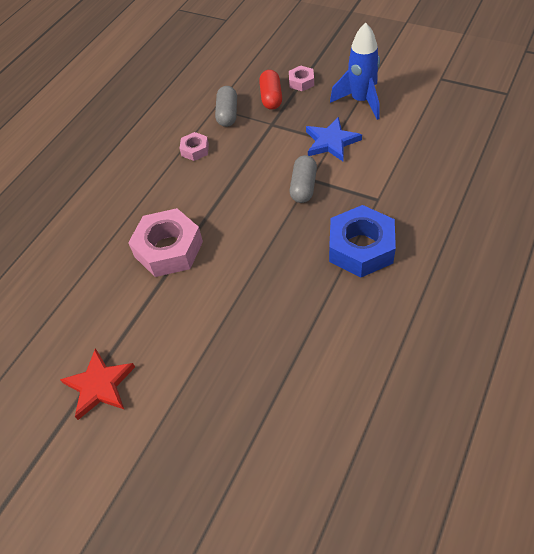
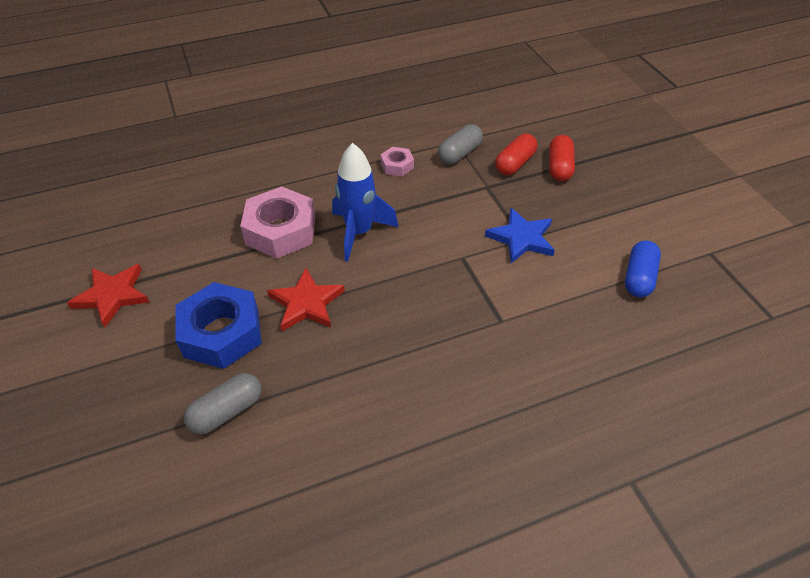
camera: 35 degrees right, 5 degrees down
(248, 280) = (306, 303): none -> red star
(301, 82) = (559, 167): pink nut -> red capsule
(303, 187) = (447, 260): grey capsule -> grey capsule (227, 411)
(361, 101) = (596, 220): blue rocket -> blue rocket (359, 232)
(361, 248) = (431, 352): blue nut -> blue nut (222, 333)
(421, 119) = (638, 278): none -> blue capsule

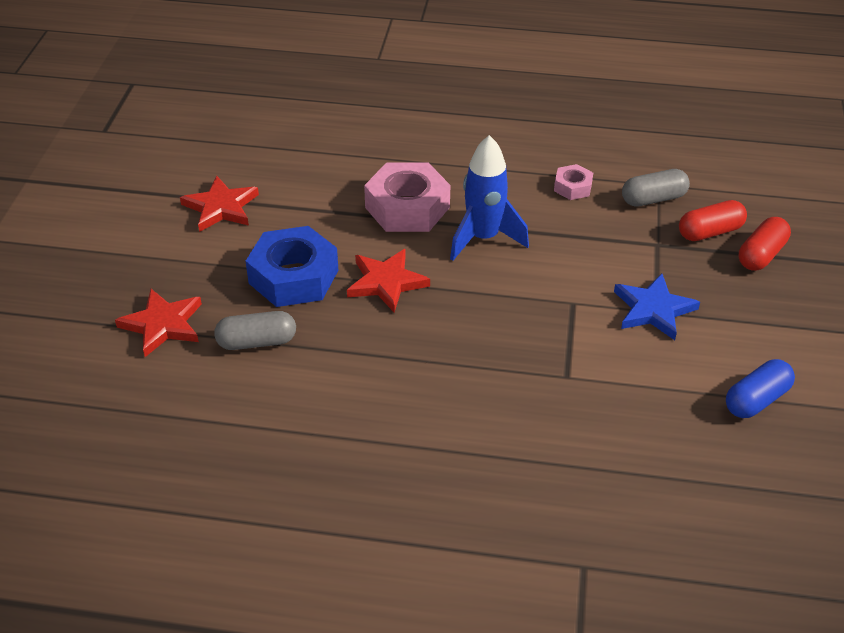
camera: 30 degrees right, 5 degrees down
(122, 437) = (163, 324): none -> red star

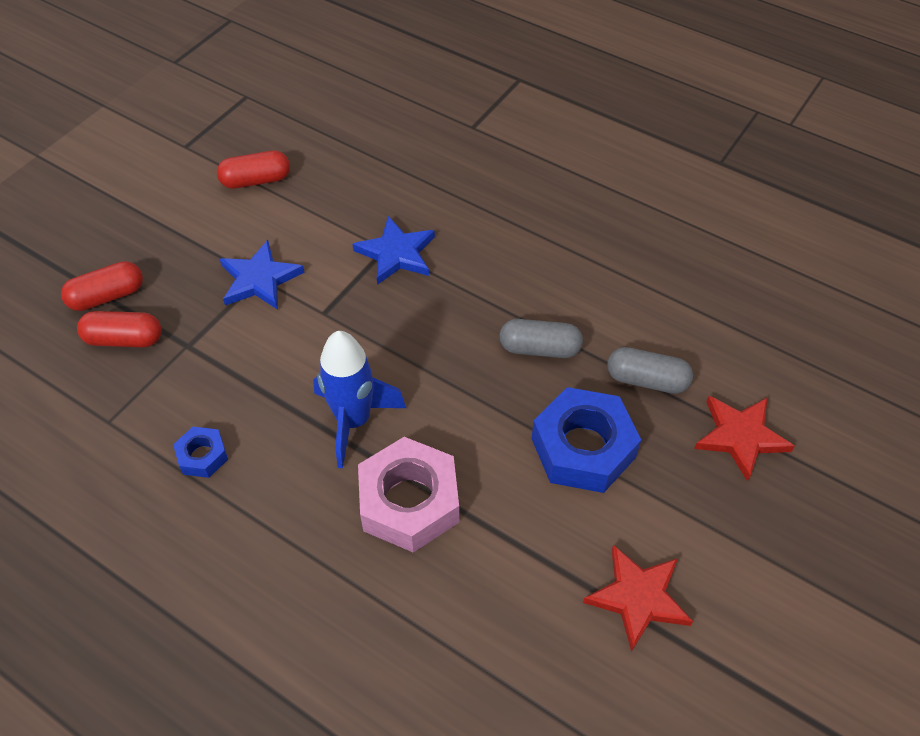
camera: 155 degrees left, 10 degrees up
(386, 282) = (488, 403): red star -> none
(551, 375) = (396, 253): none -> blue star
(572, 187) = (202, 456): pink nut -> blue nut
(653, 199) = (135, 403): grey capsule -> grey capsule (539, 348)
(756, 400) = (256, 180): blue capsule -> red capsule

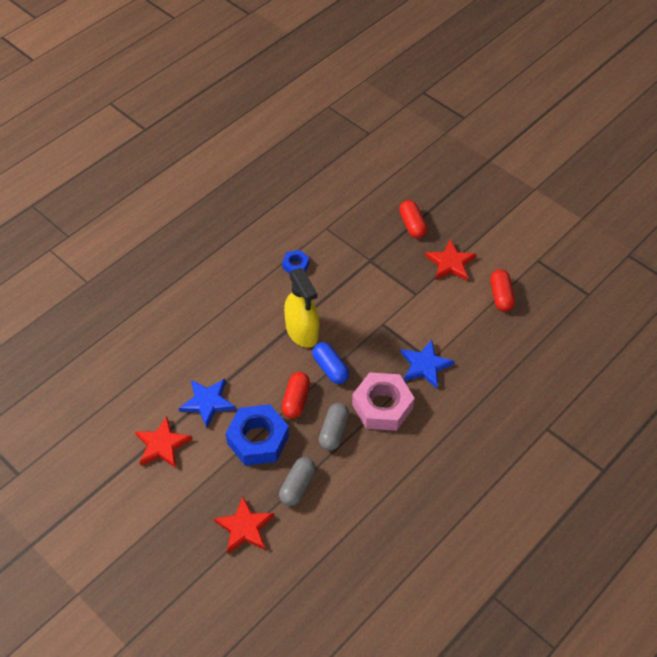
camera: 100 degrees right, 0 degrees up
(124, 339) = (379, 233): red capsule -> red capsule (296, 400)
(193, 241) = (450, 263): none -> red star
(259, 279) = (414, 294): blue star -> blue star (207, 402)
(354, 421) = (302, 331): blue rocket -> yellow spray bottle
(409, 502) = (246, 351): pink nut -> pink nut (382, 406)
(423, 369) = (330, 368): none -> blue capsule

